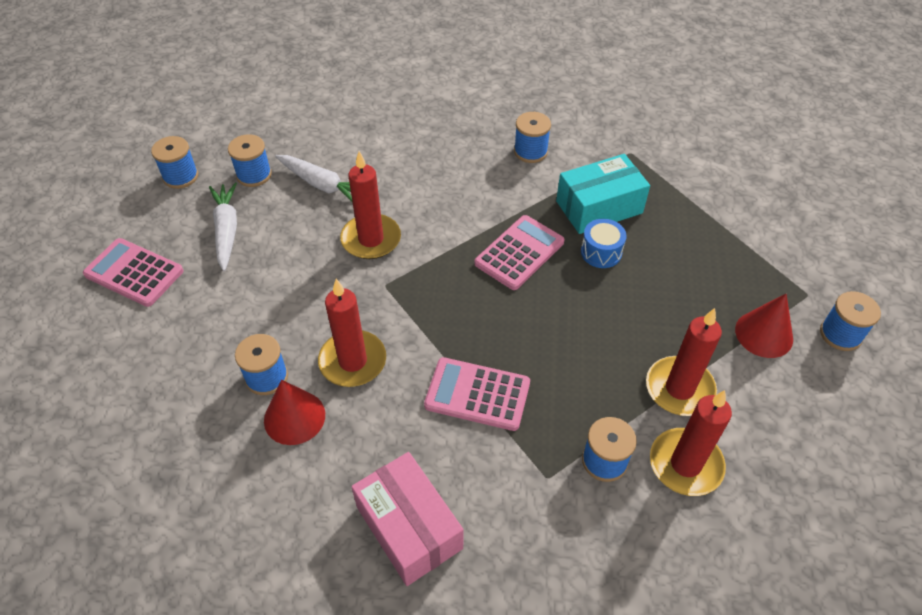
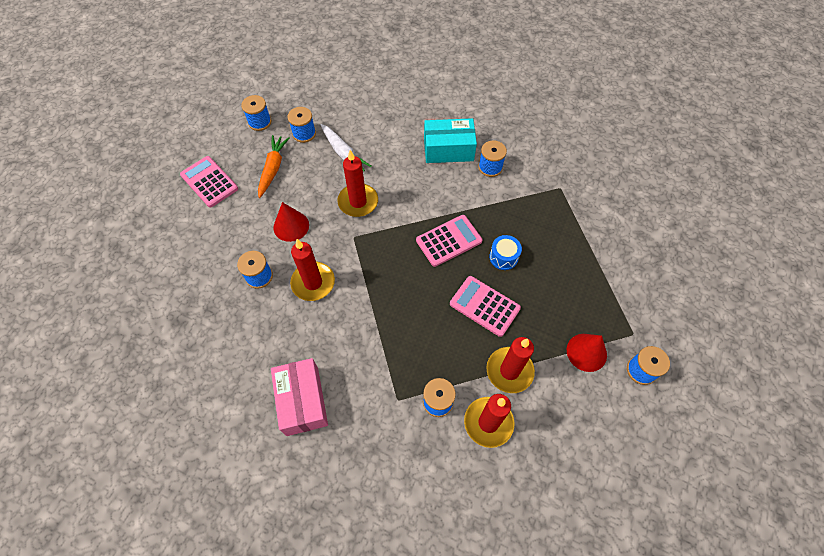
camera: 20 degrees right, 10 degrees up
(226, 230) = (273, 169): white carrot -> orange carrot
(294, 417) = (265, 308): red cone -> red cone (291, 226)
(477, 394) = (379, 330): pink calculator -> pink calculator (484, 306)
(599, 207) = (518, 223): turquoise box -> turquoise box (448, 149)

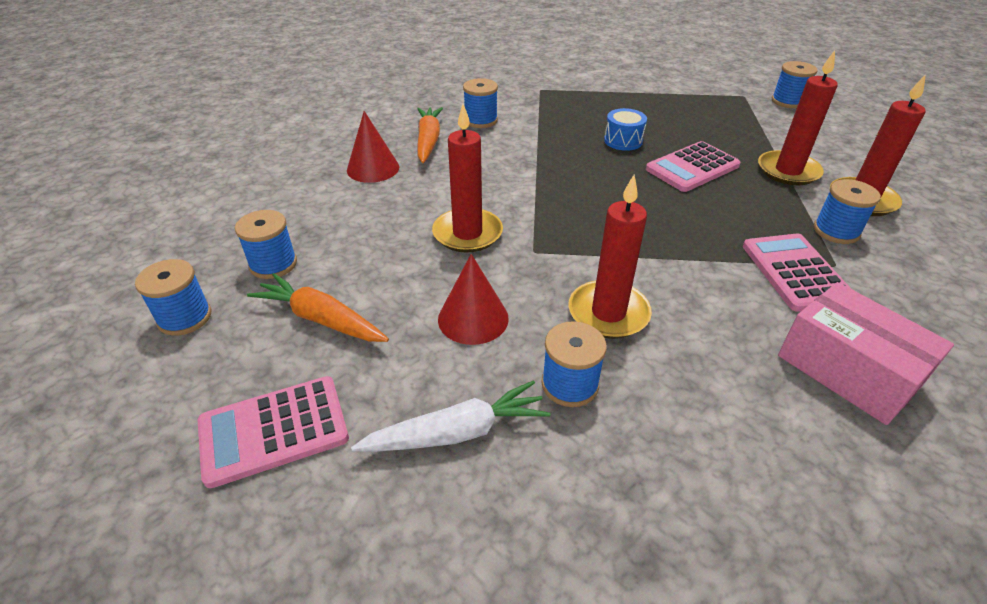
camera: 70 degrees left, 20 degrees down
(302, 401) = (848, 370): pink box -> pink box turned 45 degrees clockwise
(343, 153) = (357, 229): white carrot -> white carrot (457, 432)
(448, 149) = (428, 141): turquoise box -> orange carrot
(449, 241) = (581, 171): pink calculator -> pink calculator (795, 272)
(586, 352) = (764, 122): red cone -> red cone (373, 168)

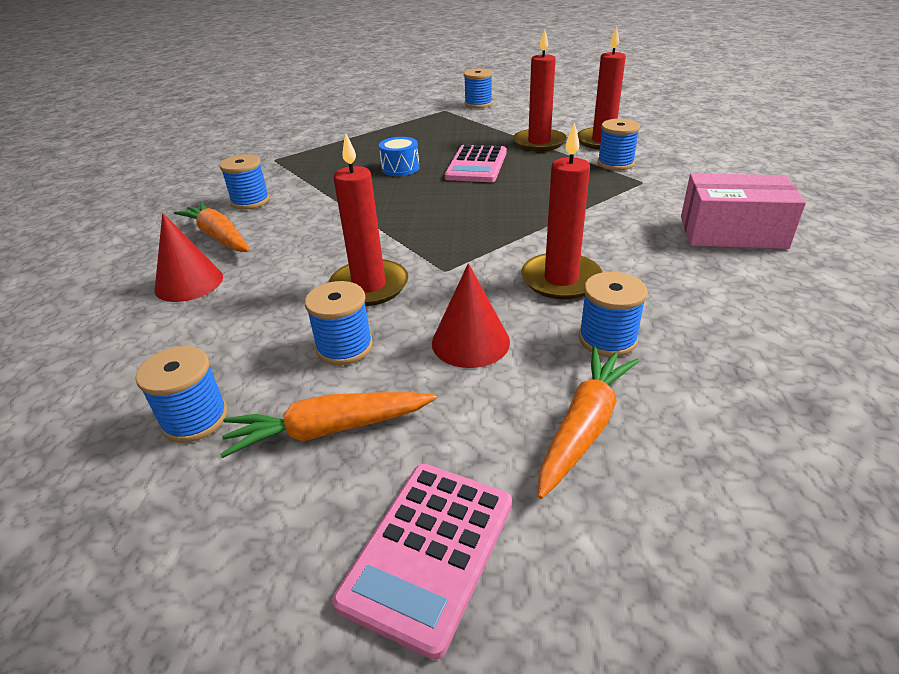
camera: 40 degrees left, 5 degrees down
(185, 317) = (150, 537): blue spool -> blue spool (344, 347)
(457, 432) = (584, 426): white carrot -> orange carrot
(795, 272) = (629, 196): pink calculator -> none

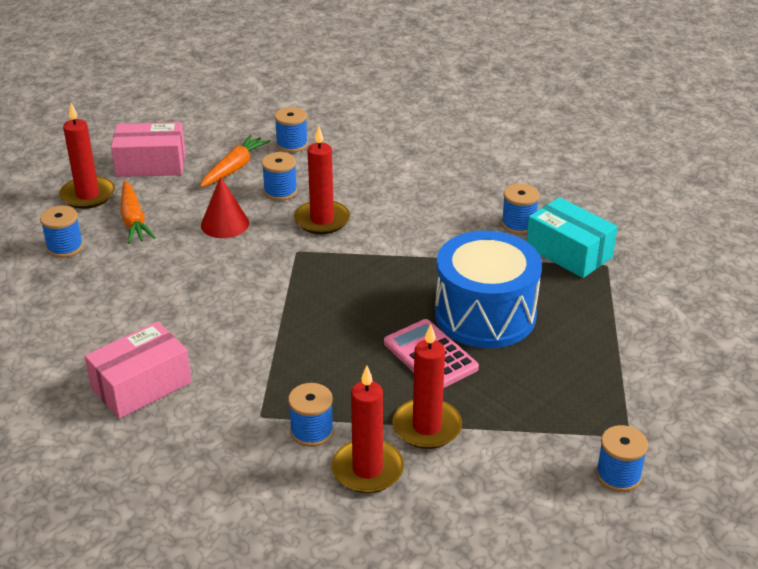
camera: 130 degrees right, 0 degrees up
(189, 283) = (419, 171): red cone -> none
(219, 237) = (471, 196): orange carrot -> none
(272, 173) = (569, 252): none -> turquoise box
(400, 168) = (485, 314): blue drum -> blue drum, size x2.42
(429, 552) = (151, 164): pink calculator -> pink box
(561, 279) = (220, 281): red candle -> red candle (88, 195)
(607, 339) = (158, 260): blue spool -> blue spool (65, 247)

